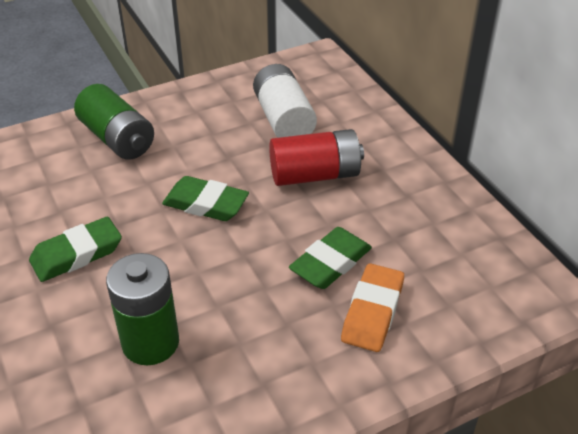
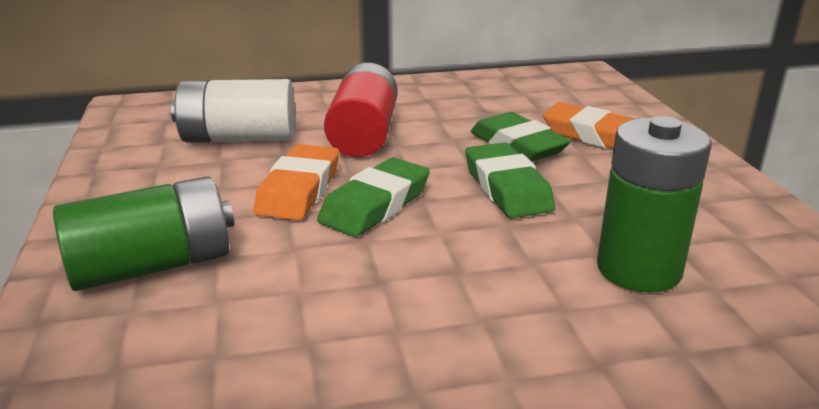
camera: 75 degrees left, 15 degrees down
(77, 254) = (435, 326): green eraser -> green eraser (507, 188)
(216, 166) = (299, 190): none -> orange eraser

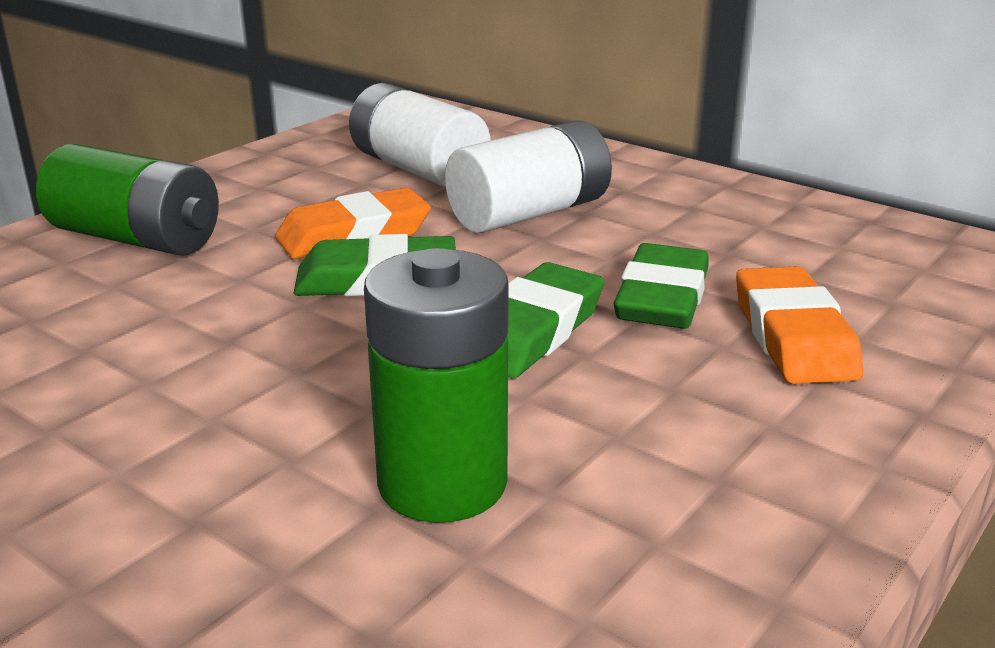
camera: 50 degrees right, 0 degrees up
(364, 135) = (530, 213): red battery -> white battery

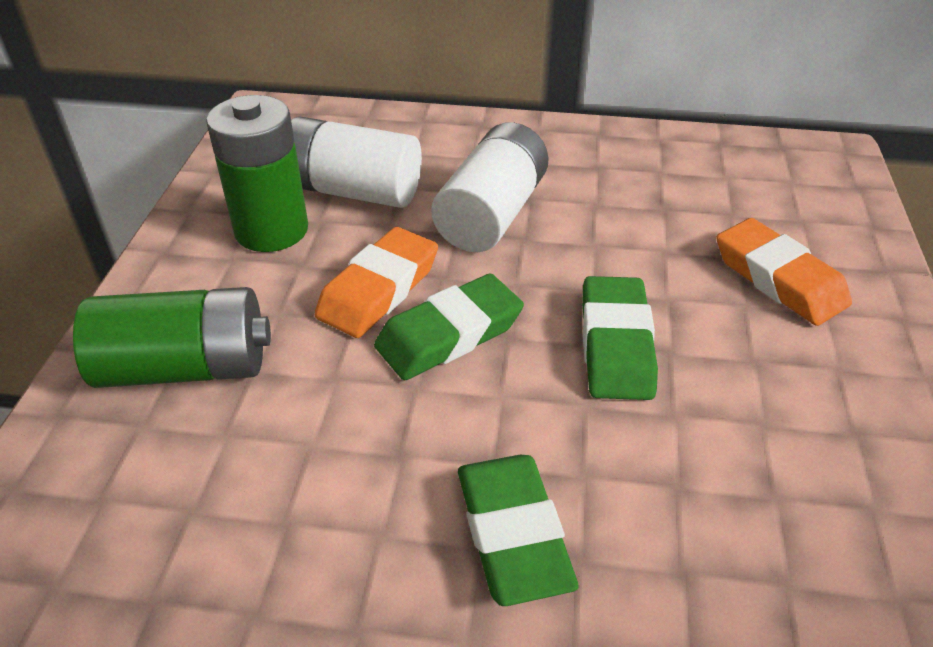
camera: 30 degrees left, 15 degrees up
(442, 483) = (705, 526): green battery -> green battery (271, 230)
(662, 298) = (668, 273): green eraser -> green eraser (513, 533)

